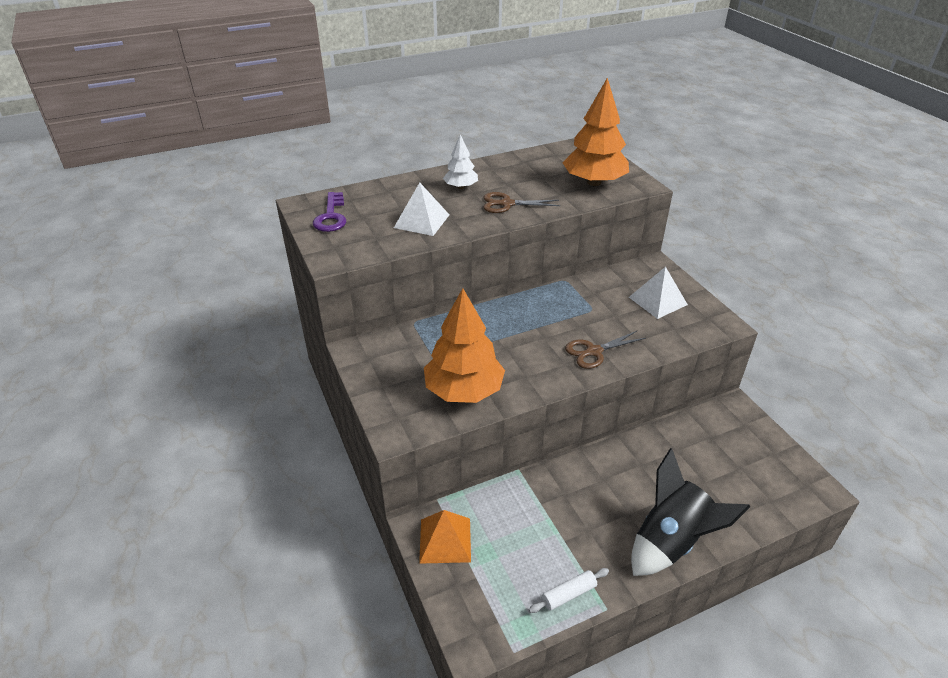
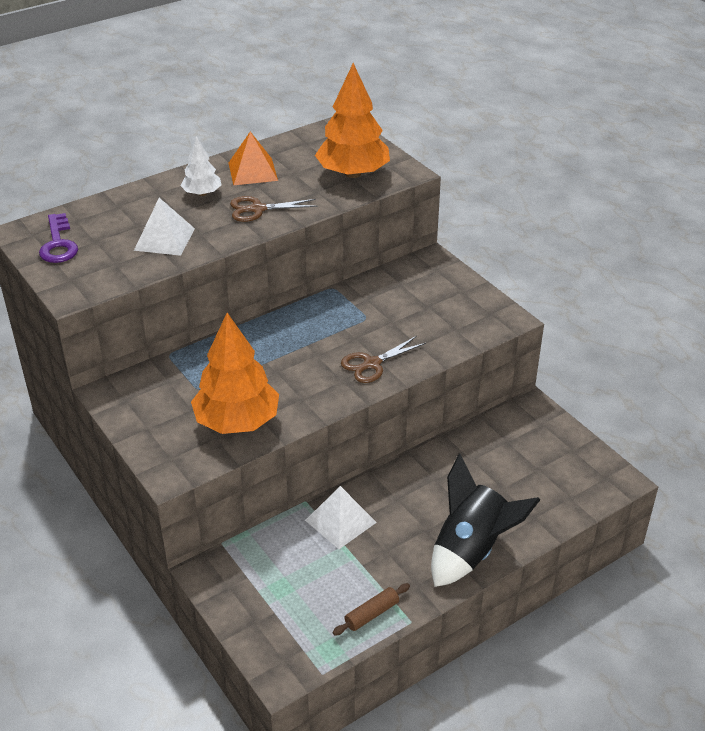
camera: 10 degrees left, 0 degrees up
(445, 540) = (236, 581): orange pyramid -> orange pyramid (253, 171)
(568, 594) = (371, 614): white rolling pin -> brown rolling pin
(657, 301) = (436, 300): white pyramid -> white pyramid (340, 521)

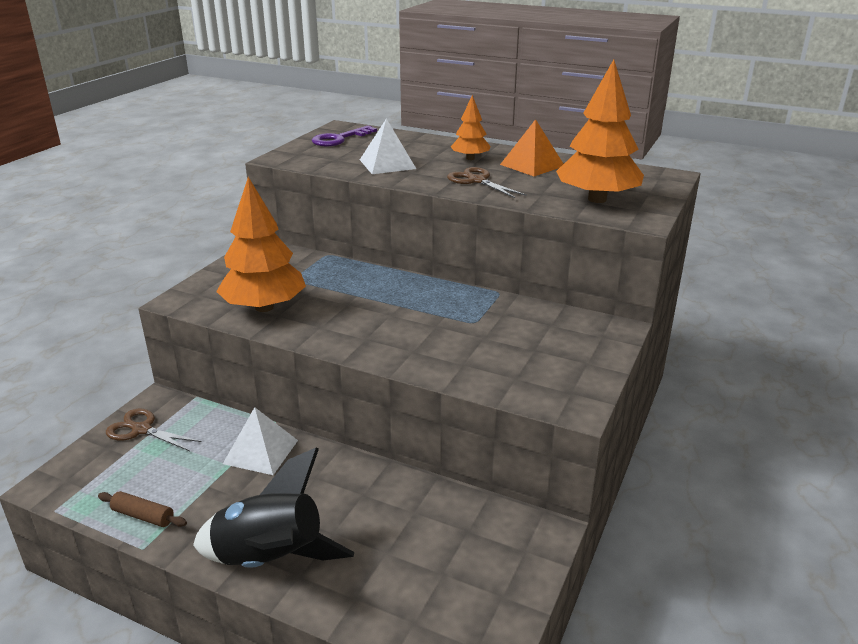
camera: 60 degrees right, 10 degrees down
(202, 193) = (470, 158): white tree -> orange tree
(372, 364) = (405, 346): brown scissors -> brown scissors (141, 430)

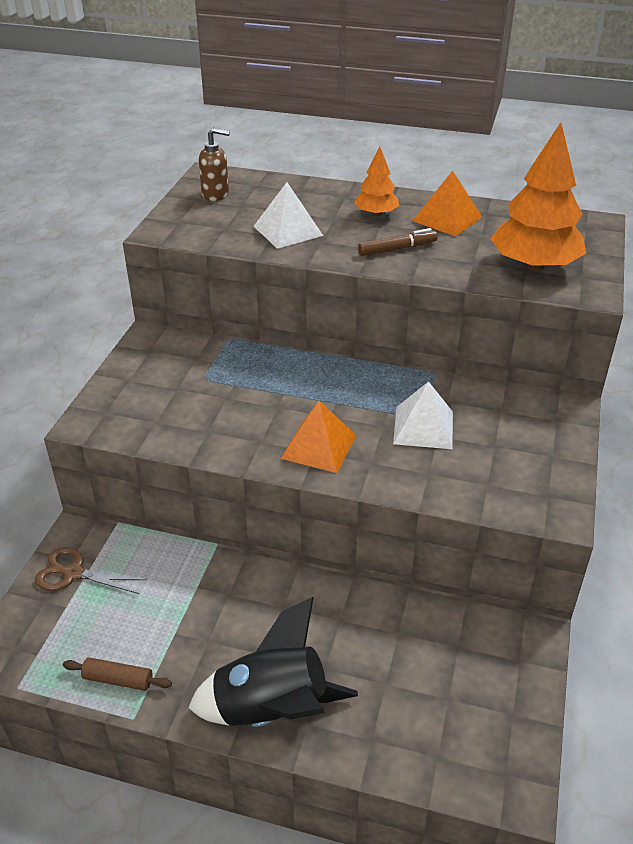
camera: 10 degrees left, 10 degrees up
(261, 451) = (215, 583): white pyramid -> white pyramid (423, 427)
(264, 307) = (188, 421): orange tree -> none
(339, 139) = (216, 194): purple key -> brown soap dispenser
(371, 335) = (319, 446): none -> orange pyramid
(477, 181) = (397, 249): brown scissors -> brown marker

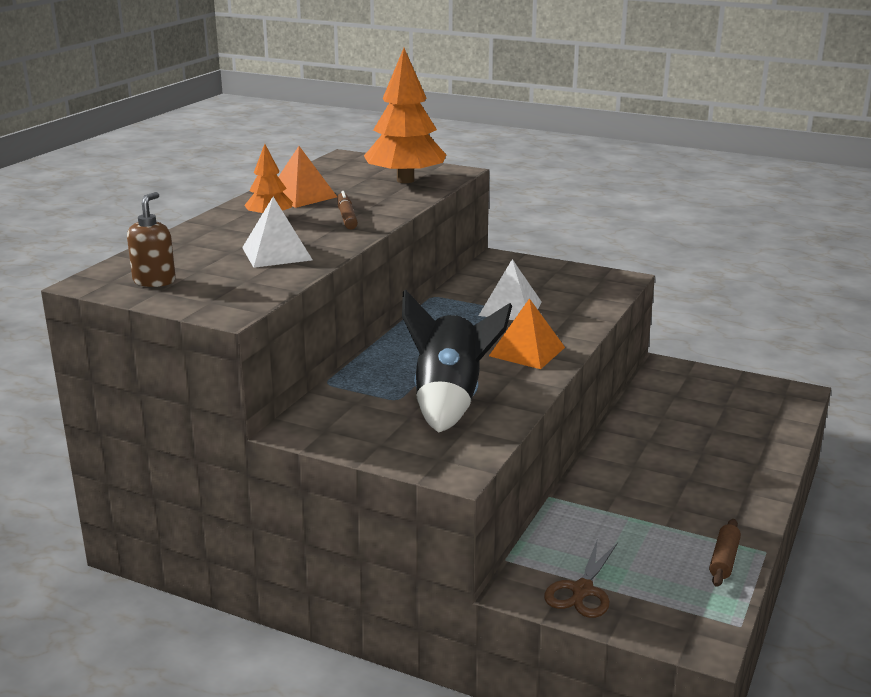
camera: 80 degrees left, 15 degrees down
(272, 710) = (746, 479): black rocket -> black rocket (449, 401)

